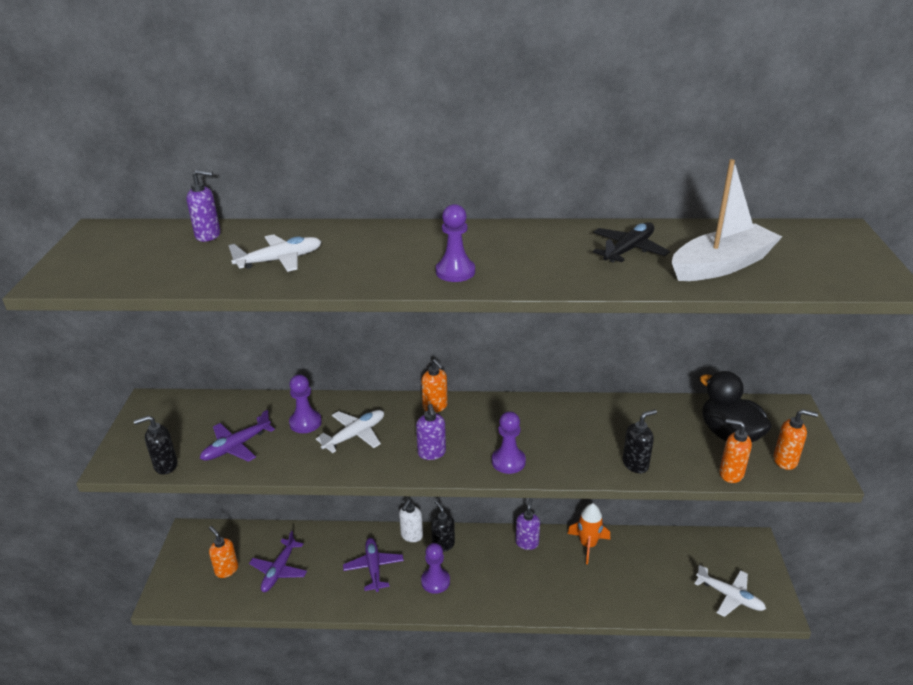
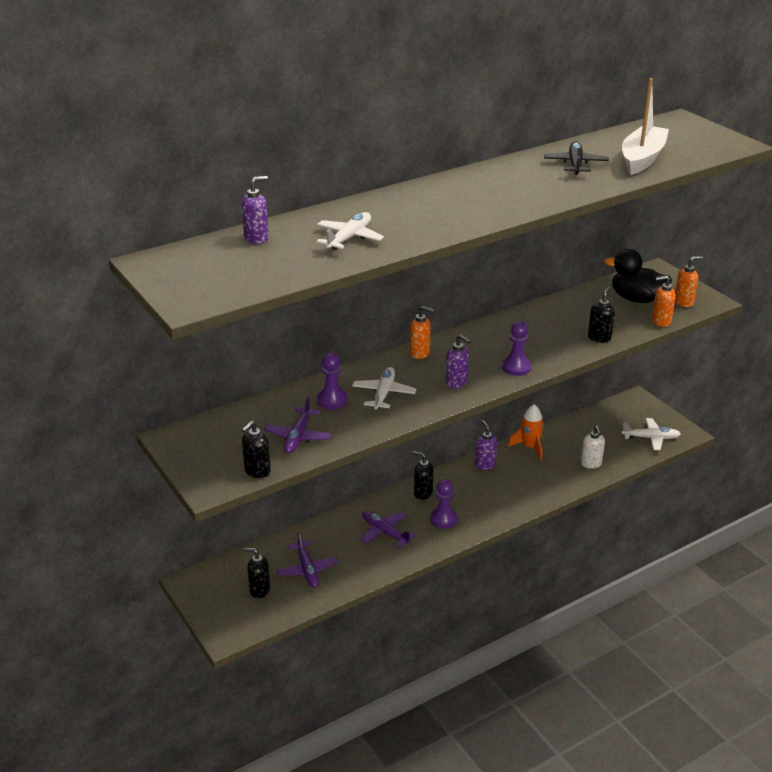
camera: 35 degrees left, 0 degrees up
(226, 570) = (259, 590): orange soap dispenser -> black soap dispenser
(411, 536) = (391, 498): white soap dispenser -> white soap dispenser (591, 464)
(455, 272) = (487, 209): purple pawn -> none

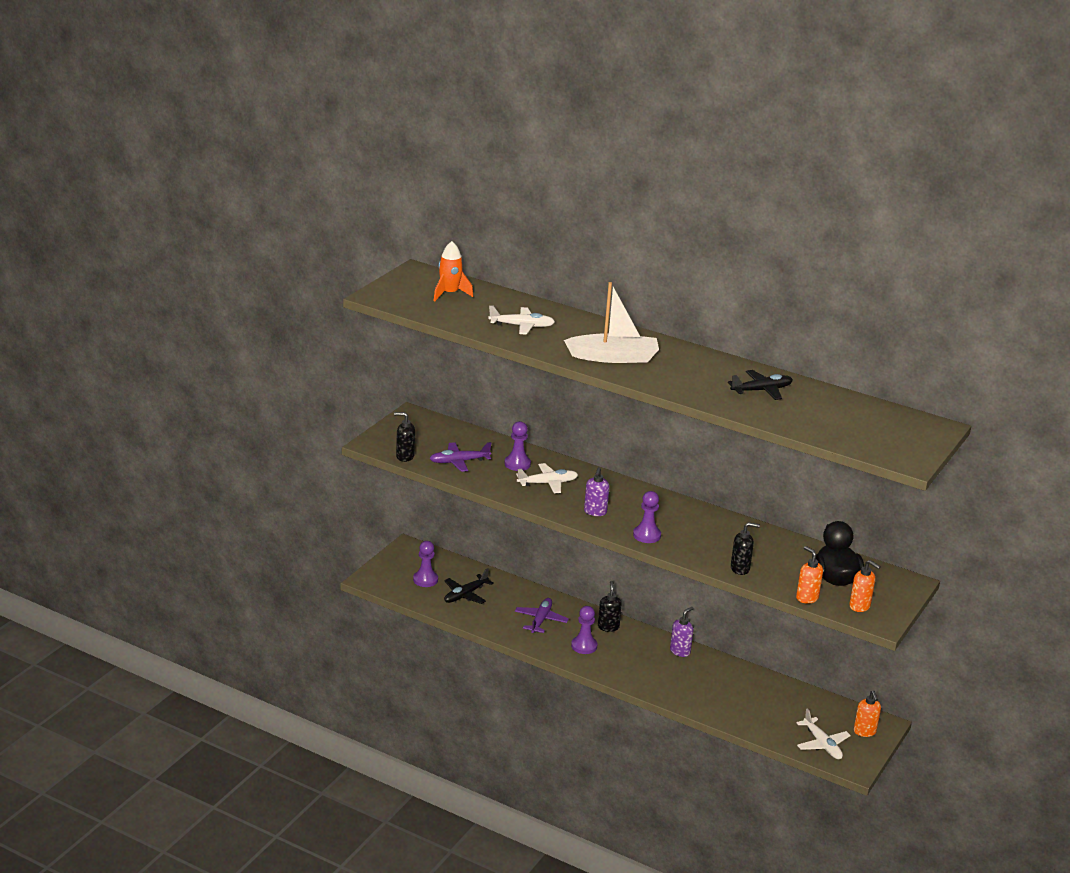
camera: 60 degrees right, 5 degrees down
(257, 238) = (487, 296): purple soap dispenser -> none
(259, 590) = (425, 580): black soap dispenser -> purple pawn
(307, 569) = (465, 595): purple plane -> black plane
(420, 353) = (622, 486): orange soap dispenser -> orange soap dispenser (864, 732)
(530, 447) = (731, 671): orange rocket -> orange rocket (449, 294)
(591, 464) = (741, 713): white soap dispenser -> none
(642, 159) = (812, 418): white boat -> white boat (613, 357)

